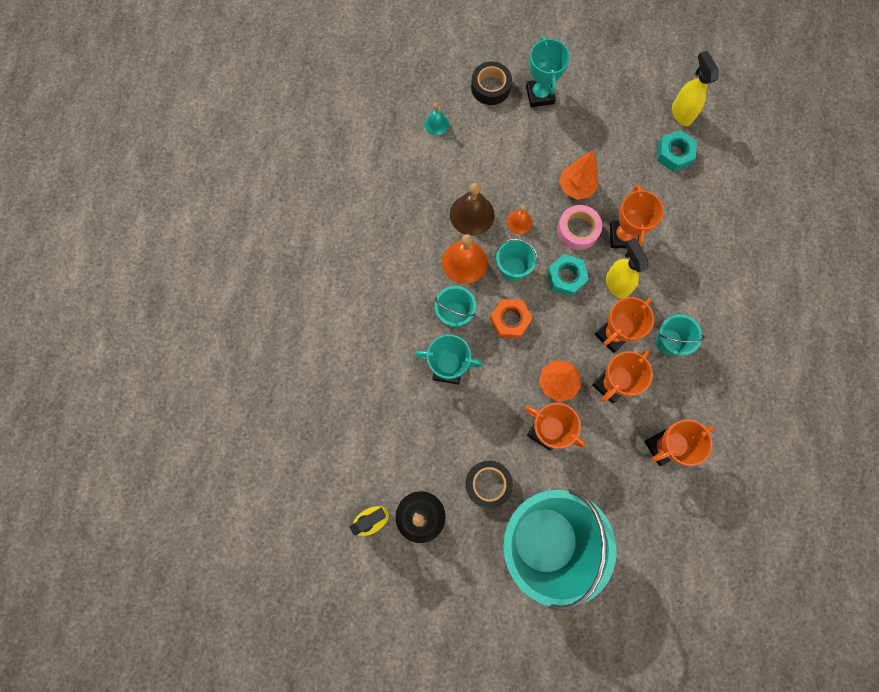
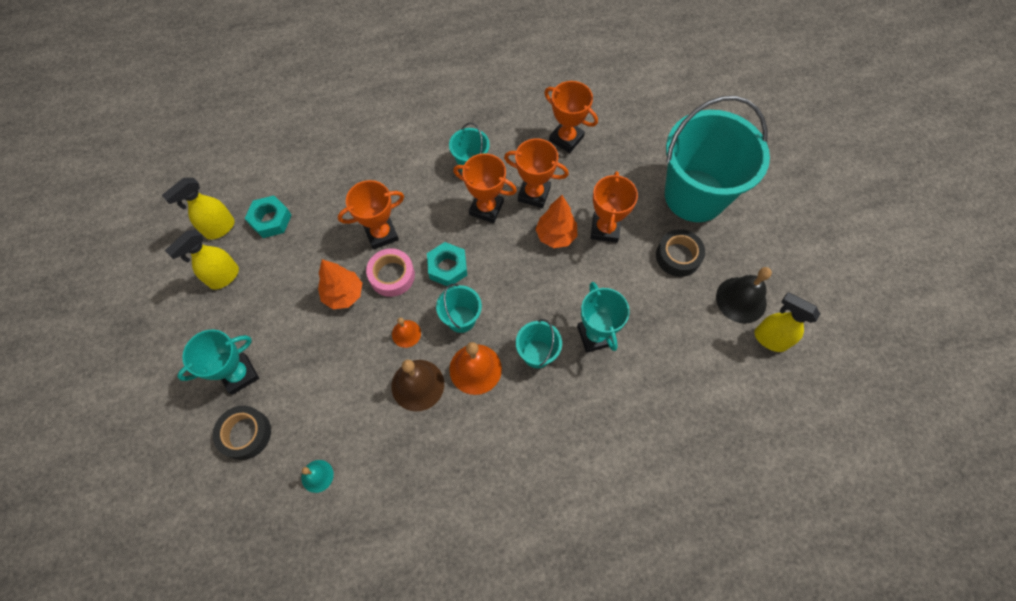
camera: 115 degrees left, 10 degrees down
(510, 320) = (516, 300): orange nut -> none
(616, 284) = (434, 222): yellow spray bottle -> yellow spray bottle (223, 277)

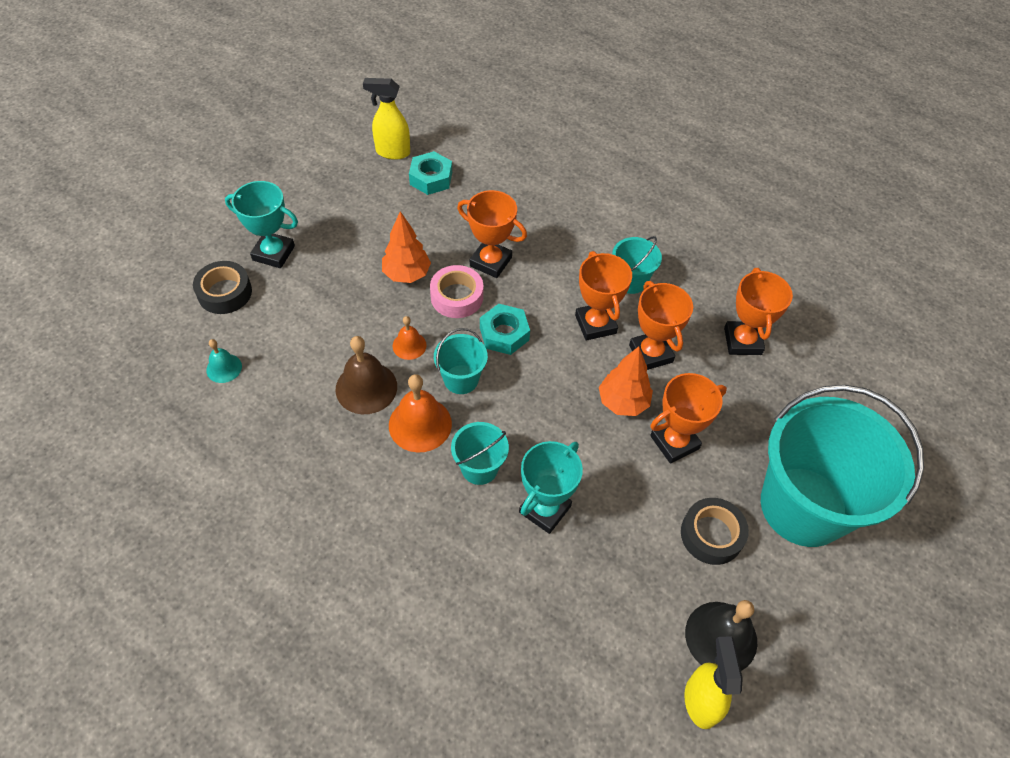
camera: 50 degrees right, 10 degrees down
(223, 277) = (351, 184): yellow spray bottle -> none

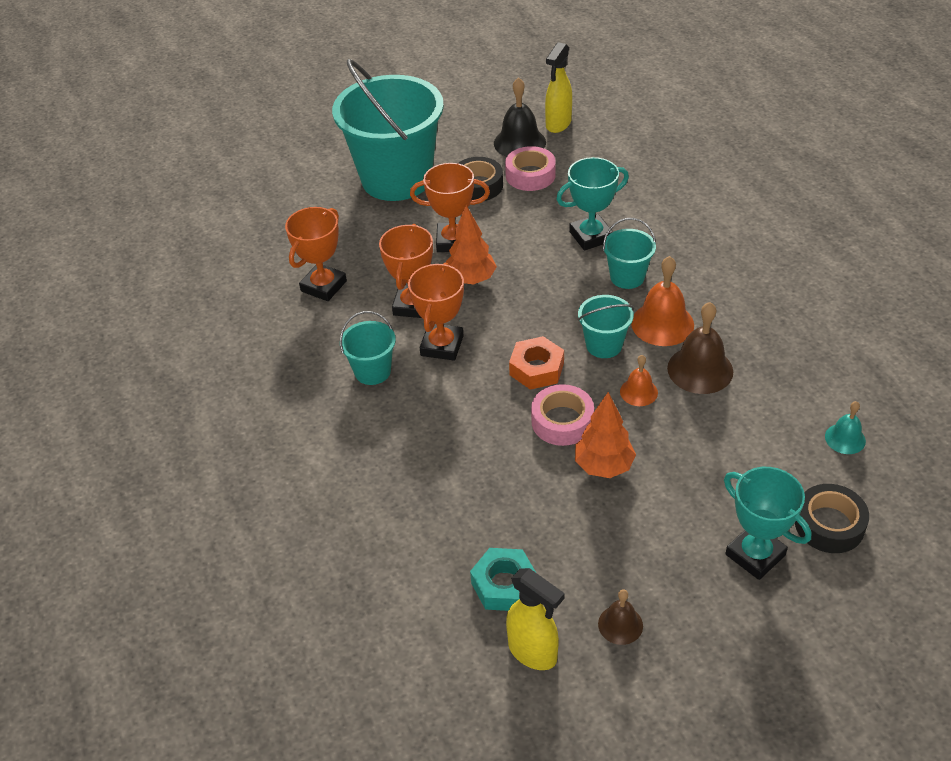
camera: 145 degrees left, 10 degrees down
(347, 183) = (620, 624): none -> brown bell
(491, 262) = (501, 445): orange trophy -> none
(504, 334) = (536, 369): turquoise nut -> orange nut
(668, 580) = (530, 175): none -> pink tape

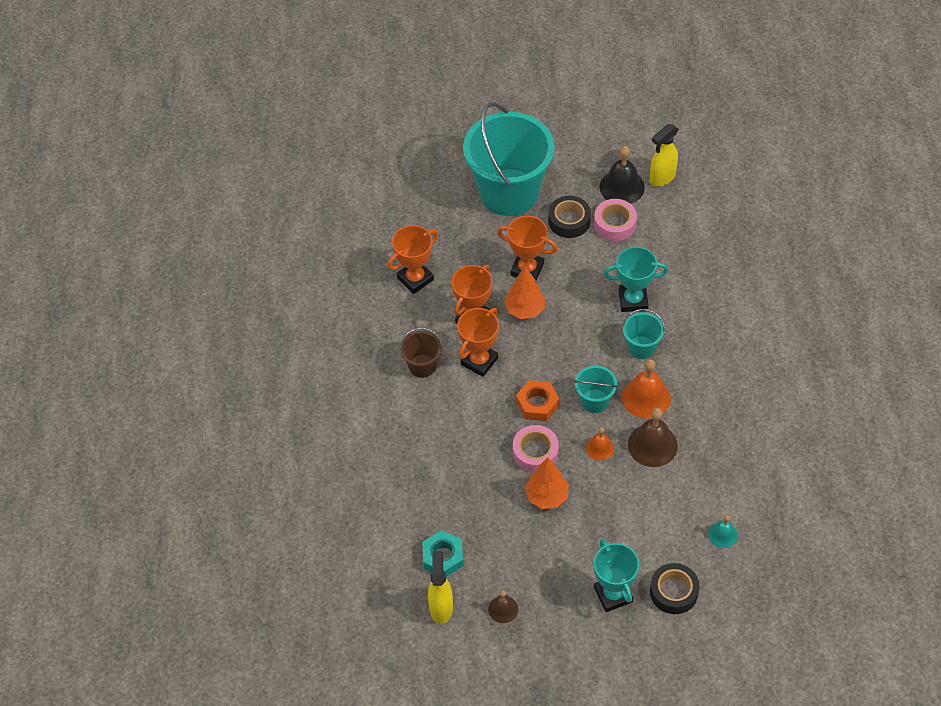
camera: 20 degrees right, 10 degrees up
(372, 371) = (422, 366): turquoise bucket -> brown bucket
(533, 652) = (441, 607): yellow spray bottle -> yellow spray bottle turned 150 degrees counterclockwise

